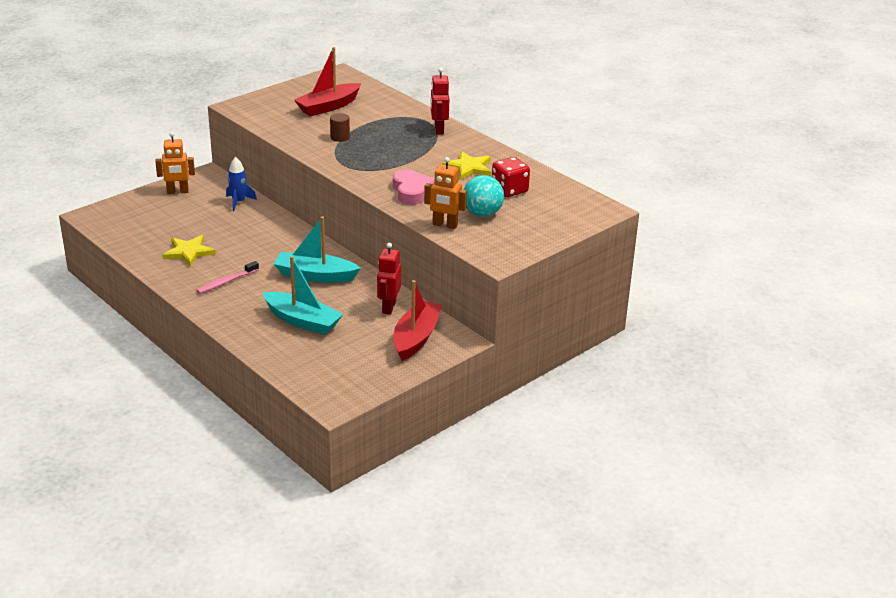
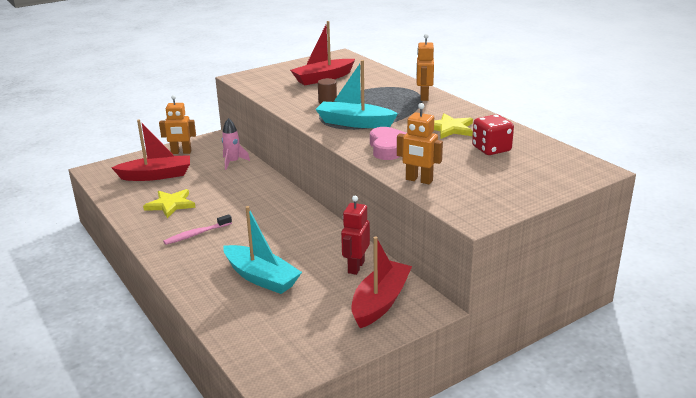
camera: 10 degrees right, 5 degrees down
(161, 220) = (156, 175): none -> red boat
(239, 202) = (233, 162): blue rocket -> pink rocket
(315, 276) = (286, 231): turquoise boat -> turquoise boat (354, 123)
(438, 130) = (424, 97): red robot -> orange robot
(482, 213) = (460, 170): turquoise ball -> none

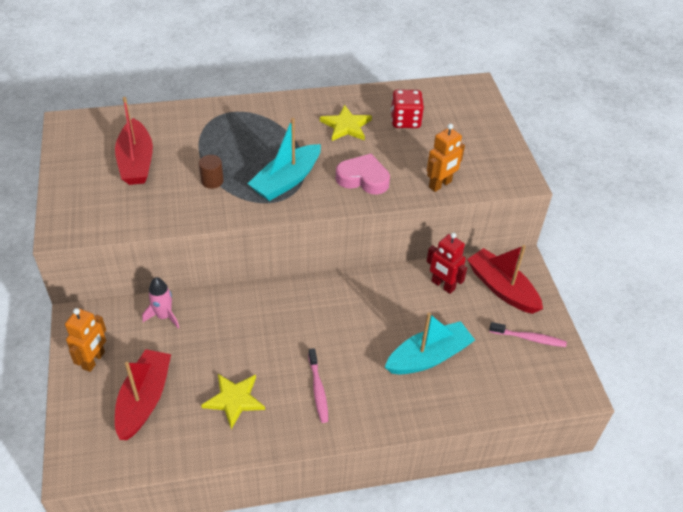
camera: 70 degrees left, 20 degrees up
(323, 332) = (529, 338): none -> pink toothbrush
(424, 97) = (257, 112): orange robot -> none

